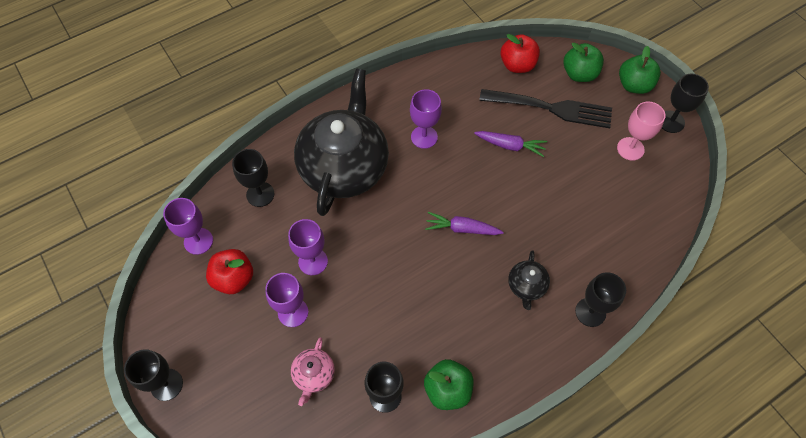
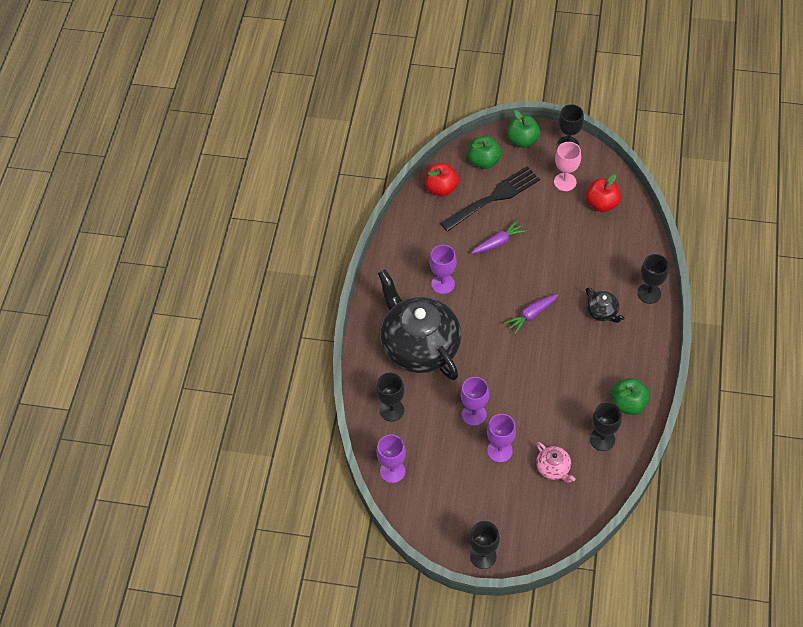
camera: 45 degrees left, 5 degrees down
(234, 278) = (442, 468): red apple -> red apple (602, 204)

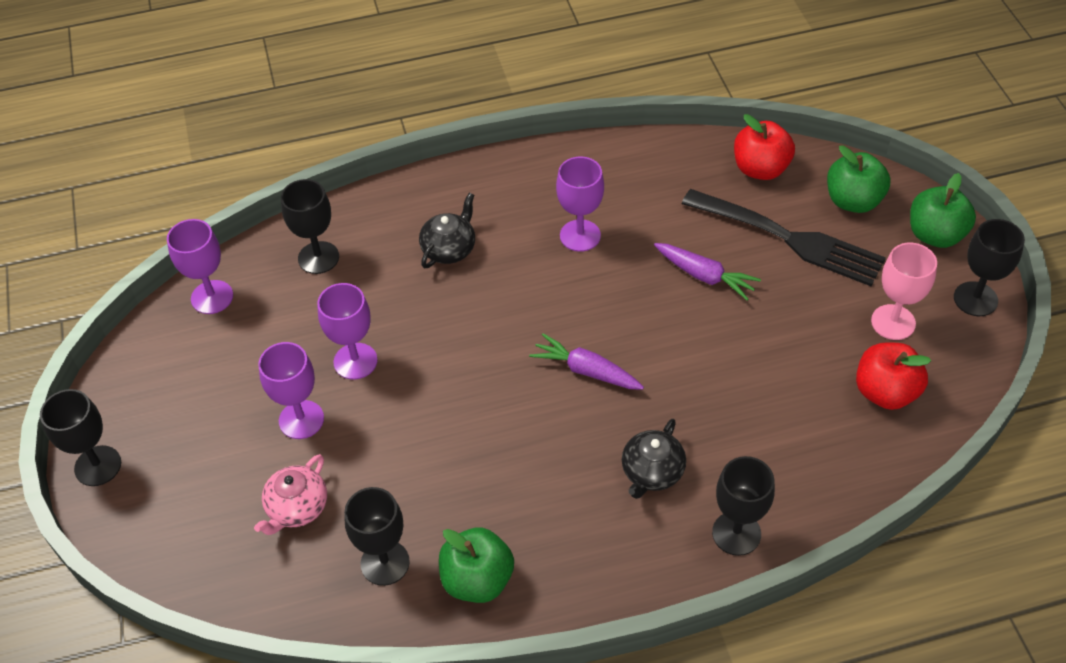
camera: 65 degrees right, 5 degrees down
(419, 346) = (449, 249): black teapot -> black teapot, size x0.41

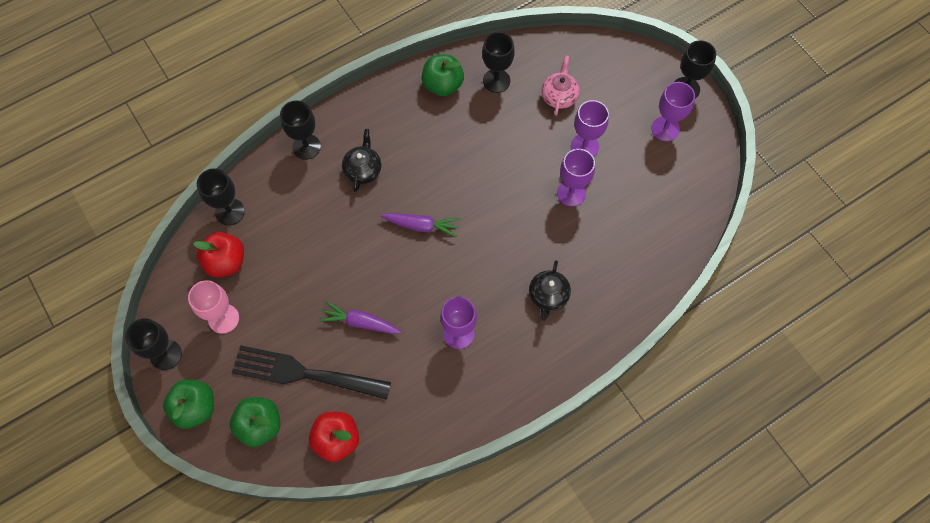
camera: 160 degrees right, 15 degrees up
(212, 297) = (689, 213): purple goblet -> purple goblet (665, 129)
(318, 258) = (636, 263): black goblet -> black goblet (230, 212)

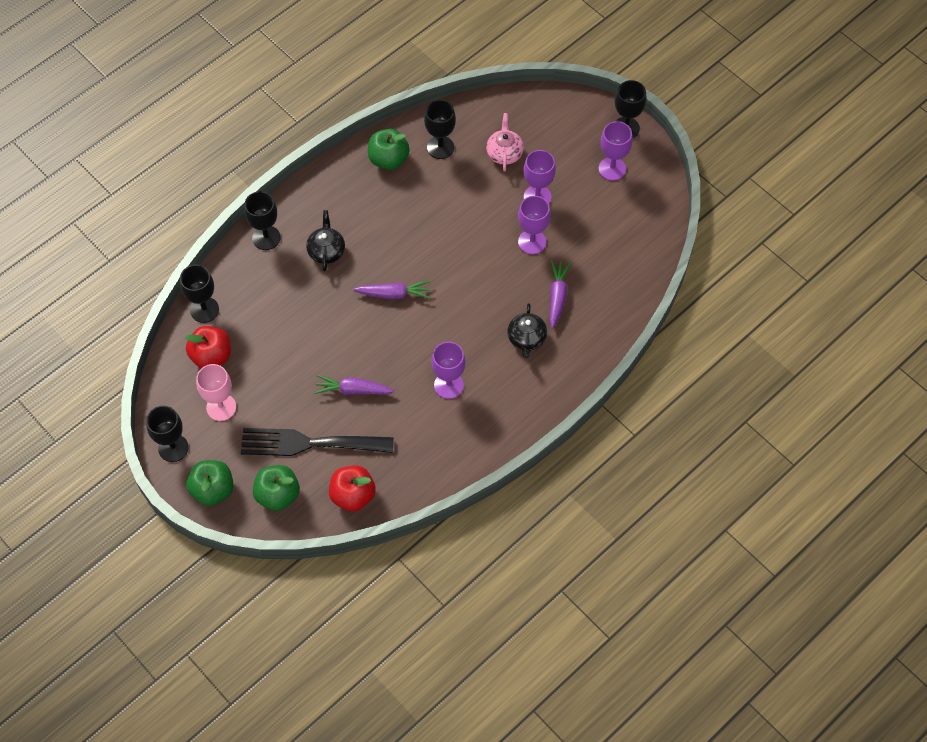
camera: 10 degrees left, 5 degrees down
(587, 255) = (557, 296): none -> purple carrot

